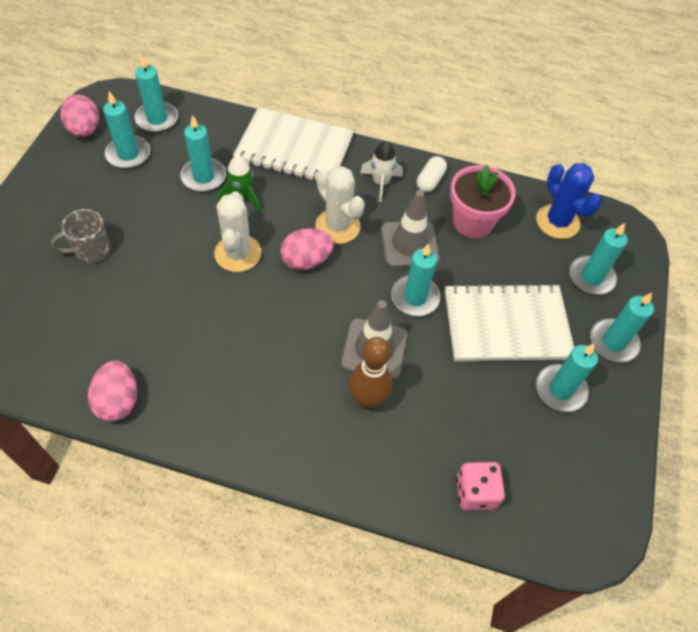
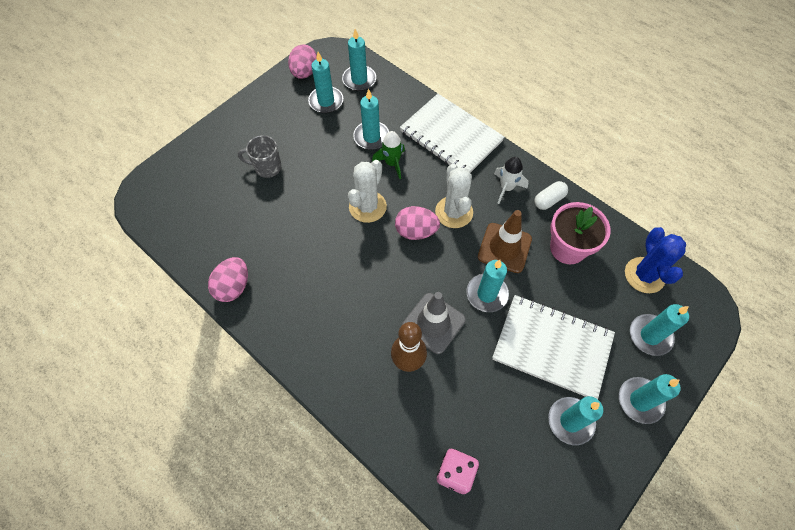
camera: 30 degrees right, 5 degrees up
(409, 244) = (504, 248): grey traffic cone -> brown traffic cone

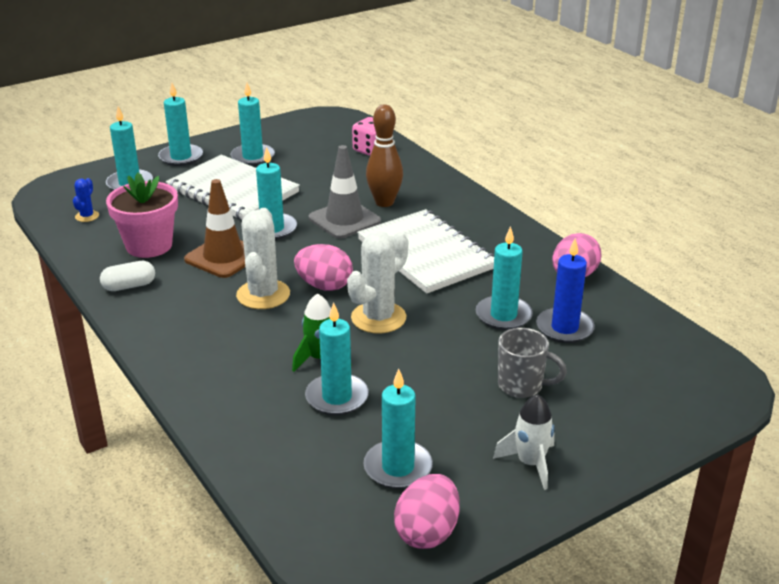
camera: 165 degrees left, 30 degrees down
(241, 225) = (564, 328): none -> blue candle
(359, 80) = (319, 496): turquoise candle -> turquoise candle (503, 315)
(451, 136) = (207, 376): white notebook -> white notebook (426, 254)
(506, 188) = (174, 306): white rocket -> white rocket (530, 463)
(644, 275) = (87, 216): blue cactus -> blue cactus, size x0.50

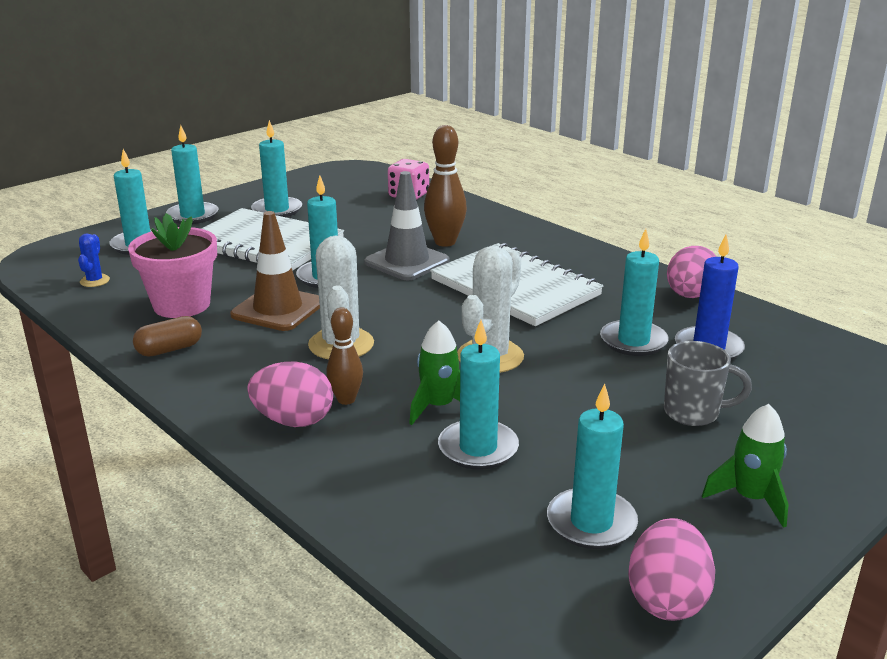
camera: 10 degrees left, 5 degrees down
(129, 286) = (169, 349): white capsule -> brown capsule
(251, 344) = (346, 399): none -> brown bowling pin
(324, 286) = (411, 329): pink egg -> pink egg (293, 421)
(530, 463) = (750, 498): white rocket -> green rocket

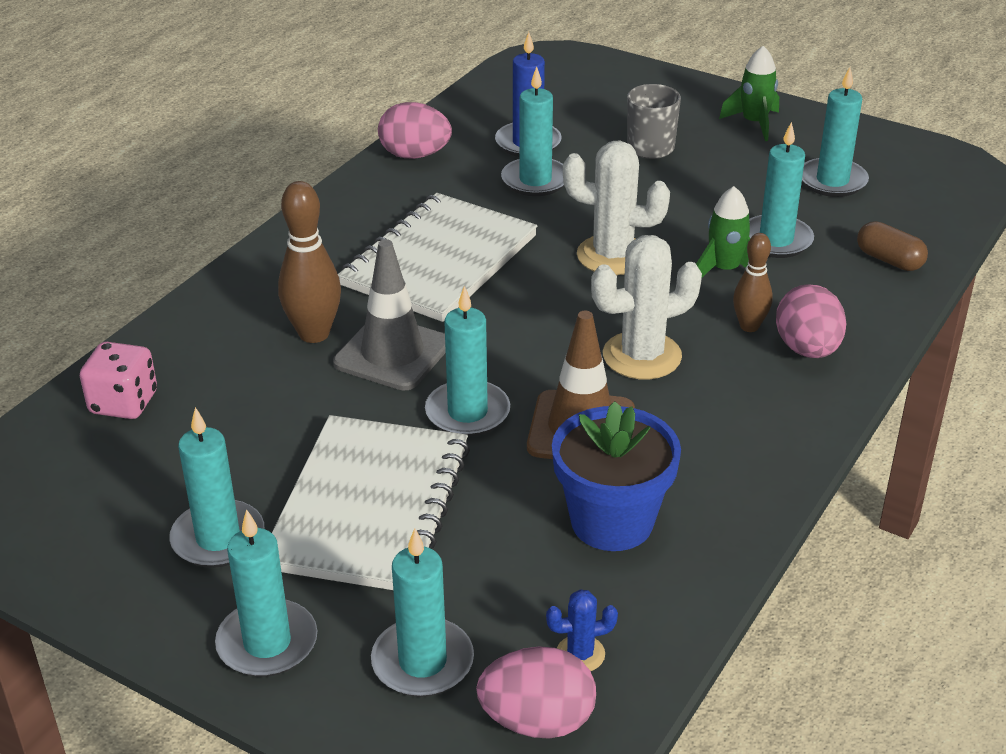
camera: 105 degrees left, 10 degrees up
(169, 349) = (730, 487): brown capsule -> brown capsule (889, 260)
(182, 305) = (612, 522): pink flower pot -> blue flower pot
(667, 599) = (887, 149): pink egg -> pink egg (537, 721)

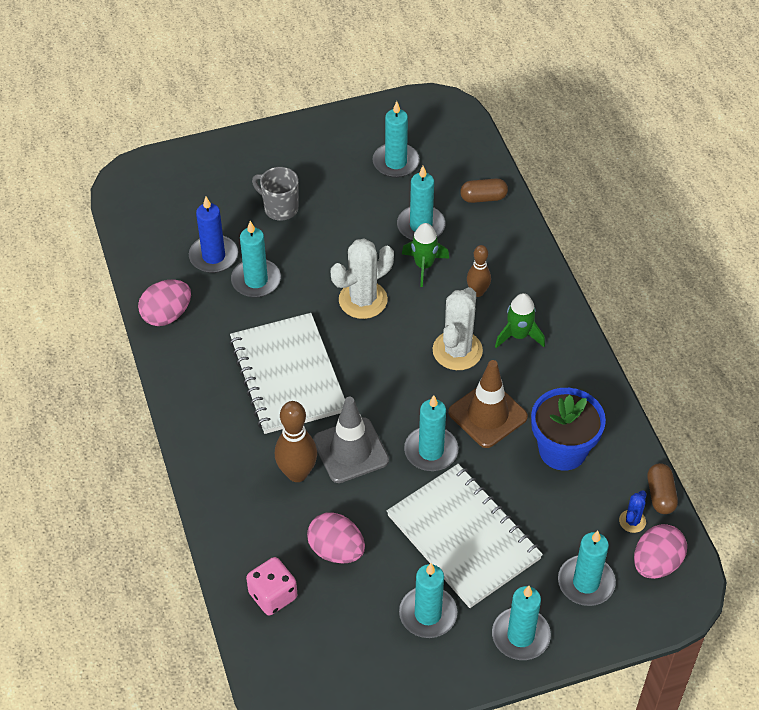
camera: 50 degrees left, 15 degrees up
(660, 660) = (660, 495): none -> brown capsule
(754, 123) = (307, 148): green rocket -> green rocket (518, 335)
(807, 349) = (517, 285): pink egg -> pink egg (336, 550)

